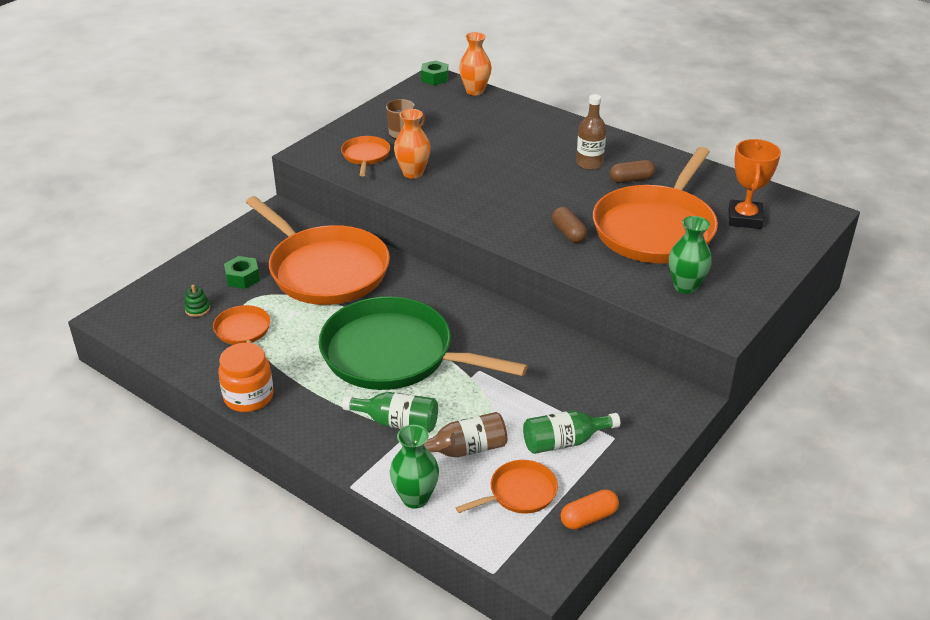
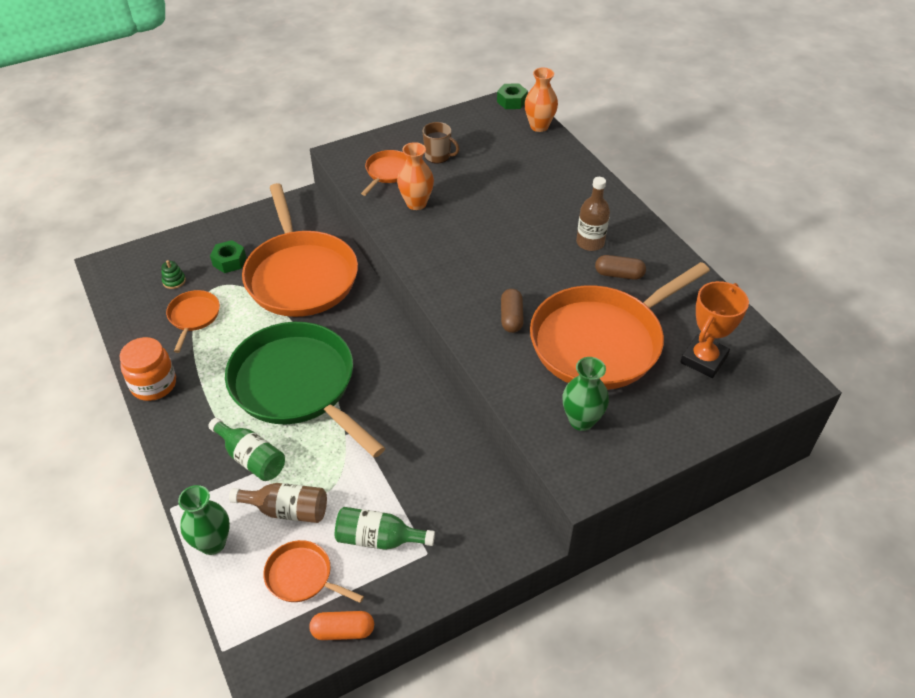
camera: 25 degrees right, 10 degrees up
(519, 492) = (302, 576): orange pan -> orange pan turned 150 degrees counterclockwise

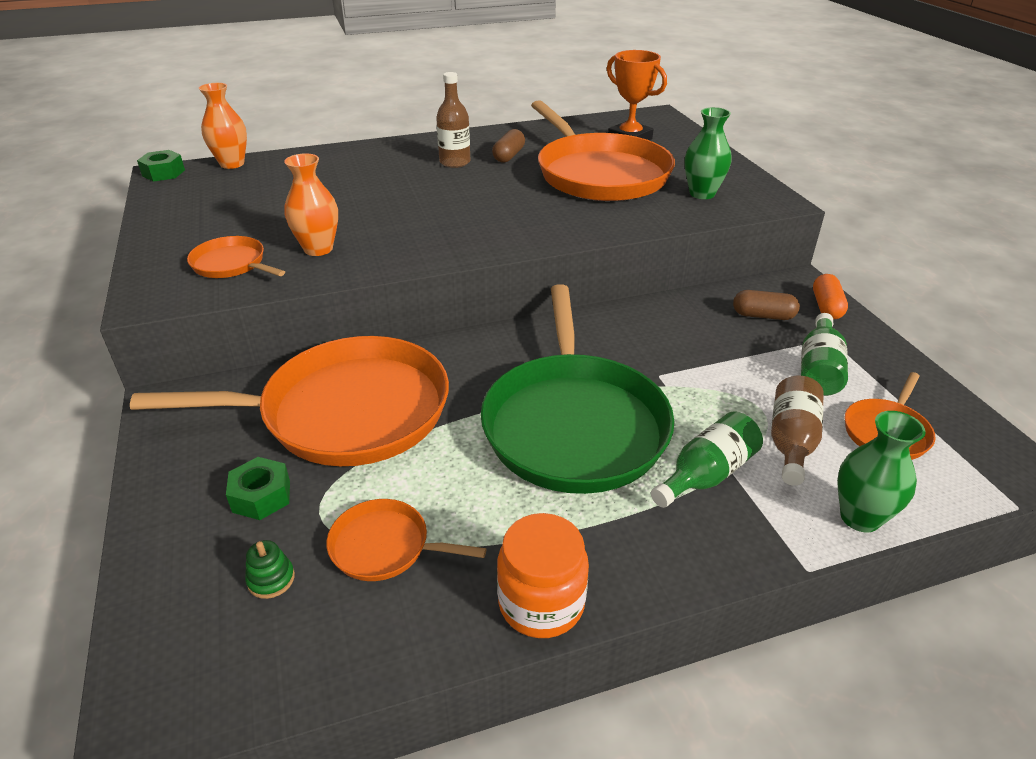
camera: 80 degrees left, 10 degrees down
(297, 385) = (574, 424): green pan -> green pan turned 60 degrees counterclockwise
(343, 631) = (947, 403): orange capsule -> orange capsule (826, 307)
(438, 156) = (230, 227): brown mug -> none
(511, 317) = (554, 211): brown capsule -> brown capsule (763, 316)

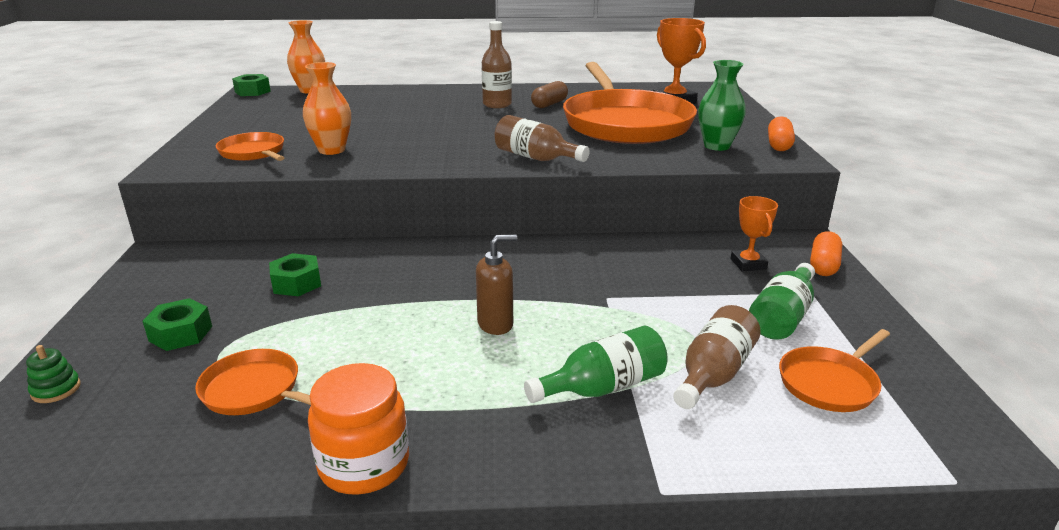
camera: 15 degrees right, 10 degrees down
(271, 579) = (142, 397): green stacking toy -> green stacking toy (56, 389)
(346, 412) = (297, 283): orange pan -> green nut
(540, 232) = (536, 158): none -> brown bottle
(574, 424) = (496, 324): green pan -> brown soap dispenser
(756, 185) = (778, 145): none -> orange capsule
(763, 316) = (748, 264): brown capsule -> orange trophy
(860, 517) = (751, 455): green vase -> none

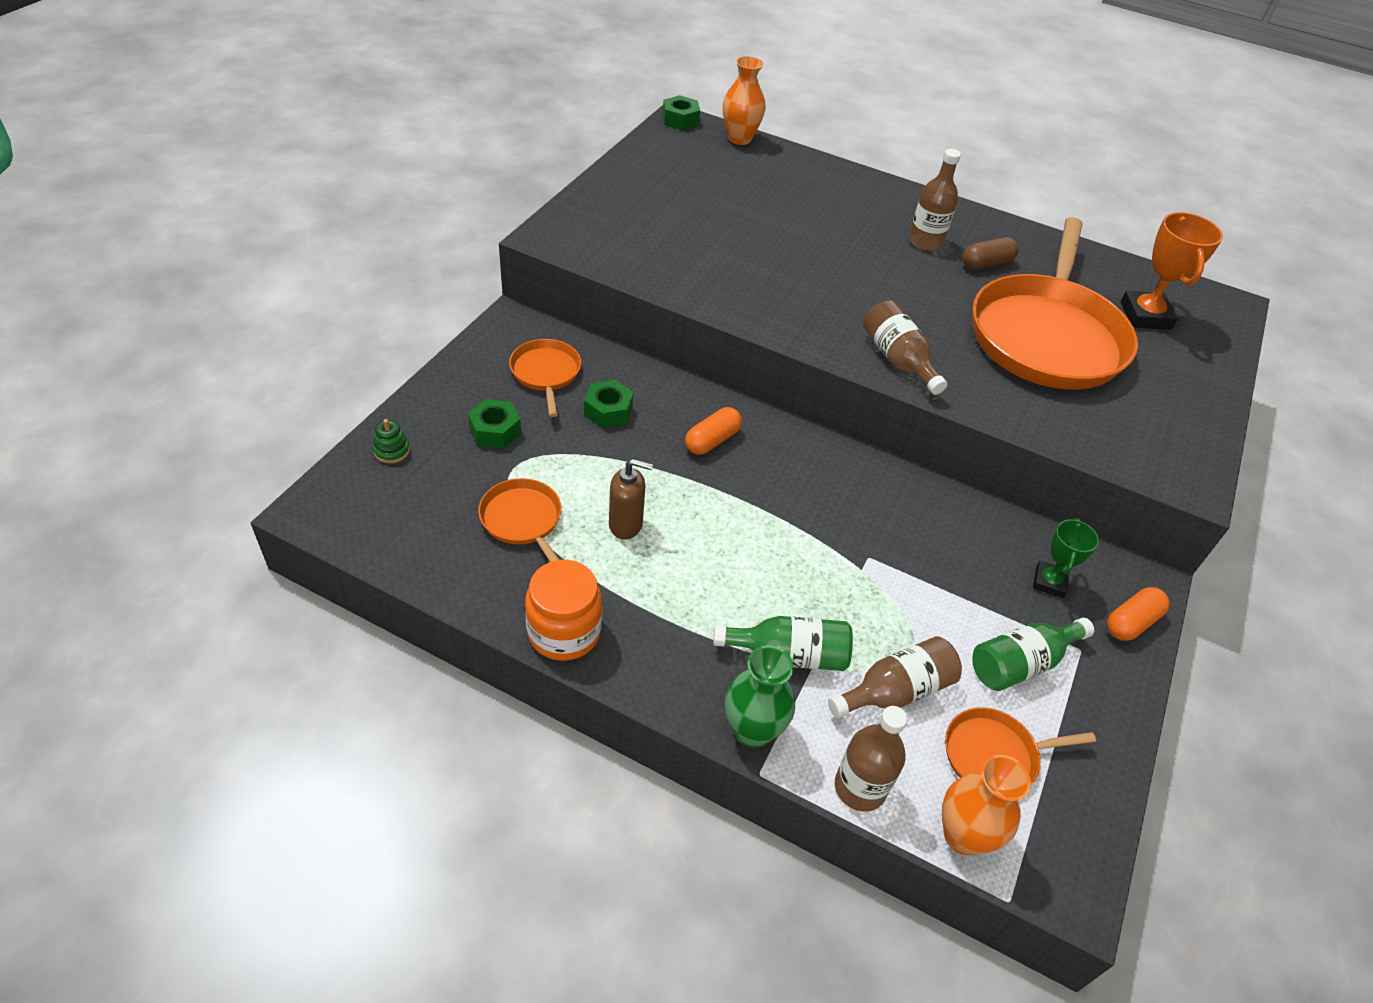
camera: 25 degrees right, 20 degrees up
(253, 152) = (630, 239): orange pan -> orange pan (546, 373)
(332, 150) = (704, 263): orange vase -> orange vase (963, 835)
(496, 324) = (746, 541): brown soap dispenser -> brown soap dispenser (626, 525)
(717, 146) = (1120, 422): green vase -> green vase (752, 730)
(748, 264) = (1049, 582): orange trophy -> green trophy
(756, 458) = (860, 787): none -> brown bottle
(778, 145) = (1200, 451): orange capsule -> orange capsule (712, 440)

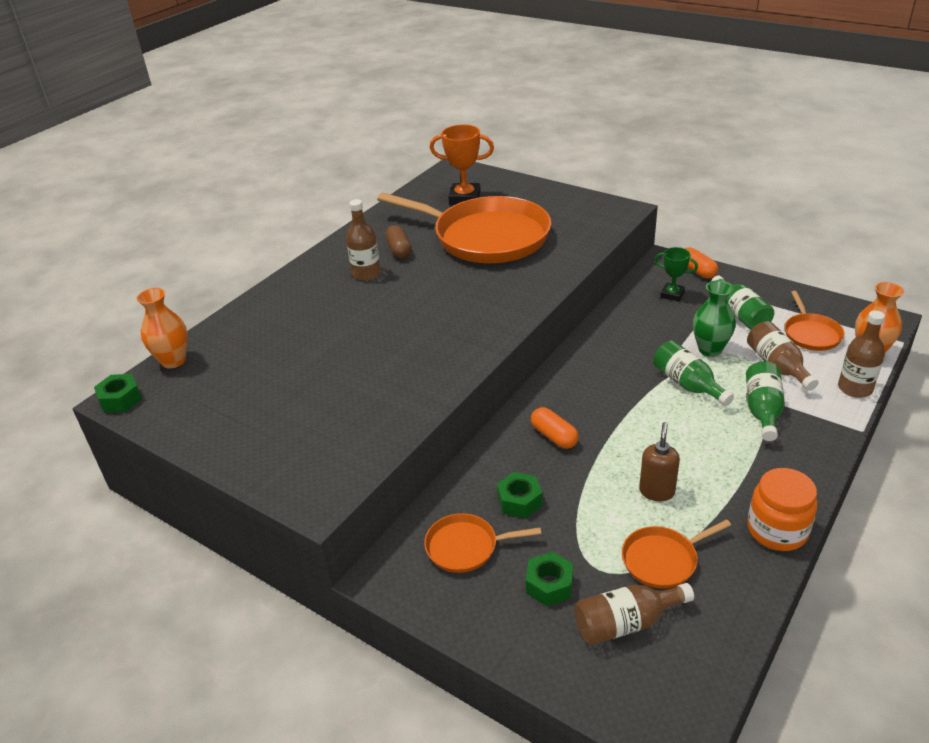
camera: 75 degrees left, 10 degrees down
(392, 451) = (583, 672): green stacking toy -> none
(752, 730) = (830, 432): green vase -> green vase (710, 349)
(831, 576) = (687, 384): none -> green bottle
(898, 360) = (514, 301): brown bottle -> brown bottle (626, 623)

